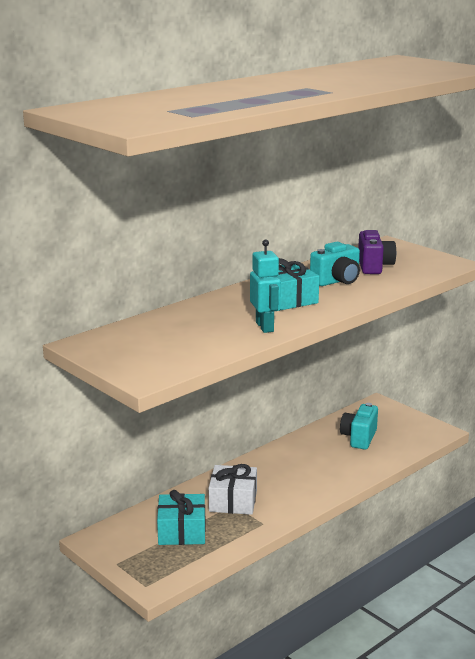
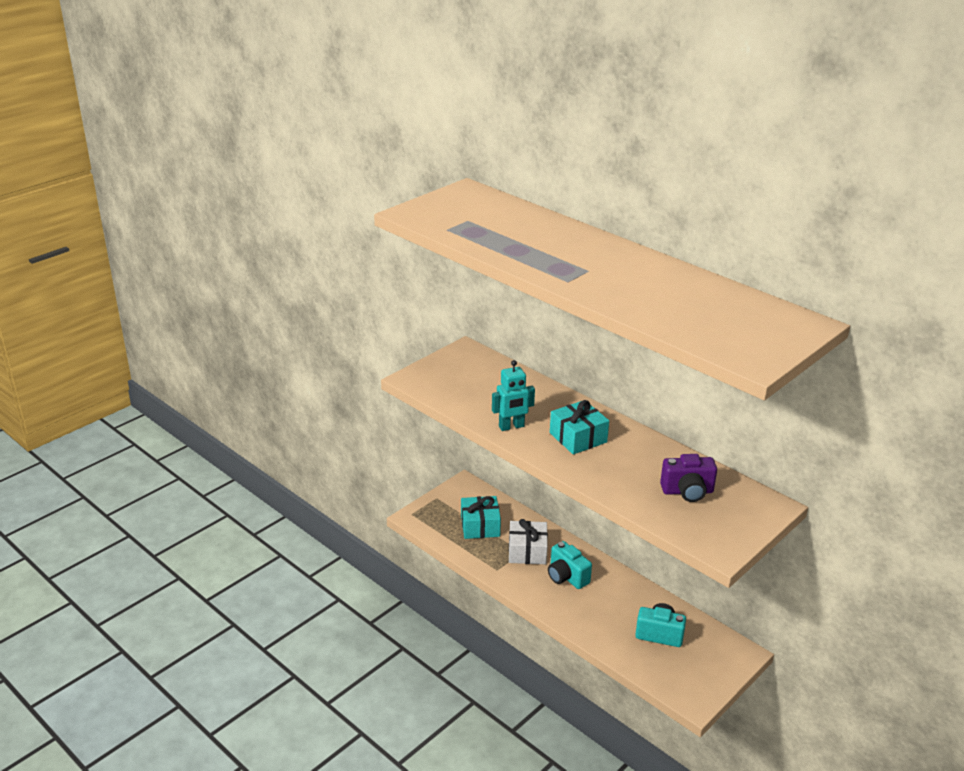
camera: 85 degrees right, 10 degrees up
(337, 281) = (635, 466): turquoise camera -> turquoise camera (566, 577)

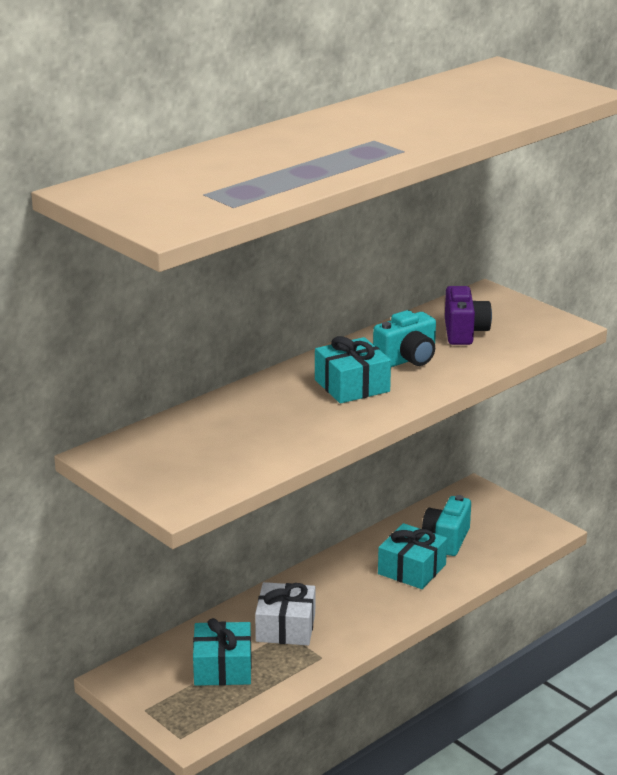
camera: 85 degrees left, 5 degrees down
(511, 427) = (323, 429): turquoise robot -> none
(566, 577) = (341, 598): turquoise camera -> turquoise camera (407, 360)
(612, 614) = (412, 569): none -> turquoise gift

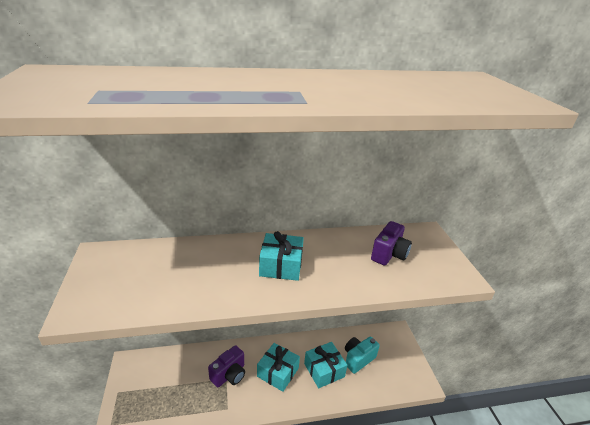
camera: 30 degrees right, 5 degrees up
(223, 667) = (177, 385): turquoise gift -> turquoise gift (278, 372)
(285, 627) = (229, 375): white gift -> purple camera
(407, 360) = (334, 260): turquoise camera -> none

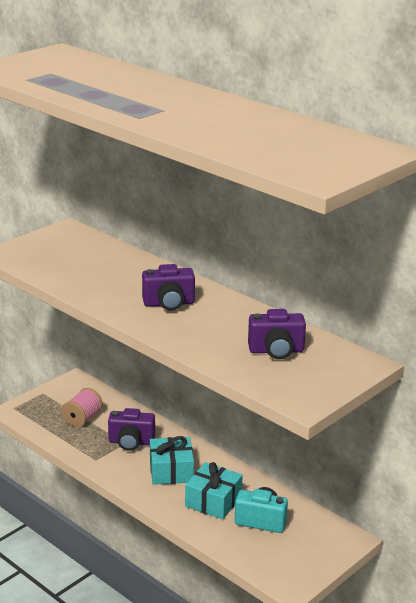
camera: 55 degrees right, 5 degrees down
(175, 386) = (82, 418): none -> pink spool
(281, 265) = (169, 304): turquoise gift -> purple camera

